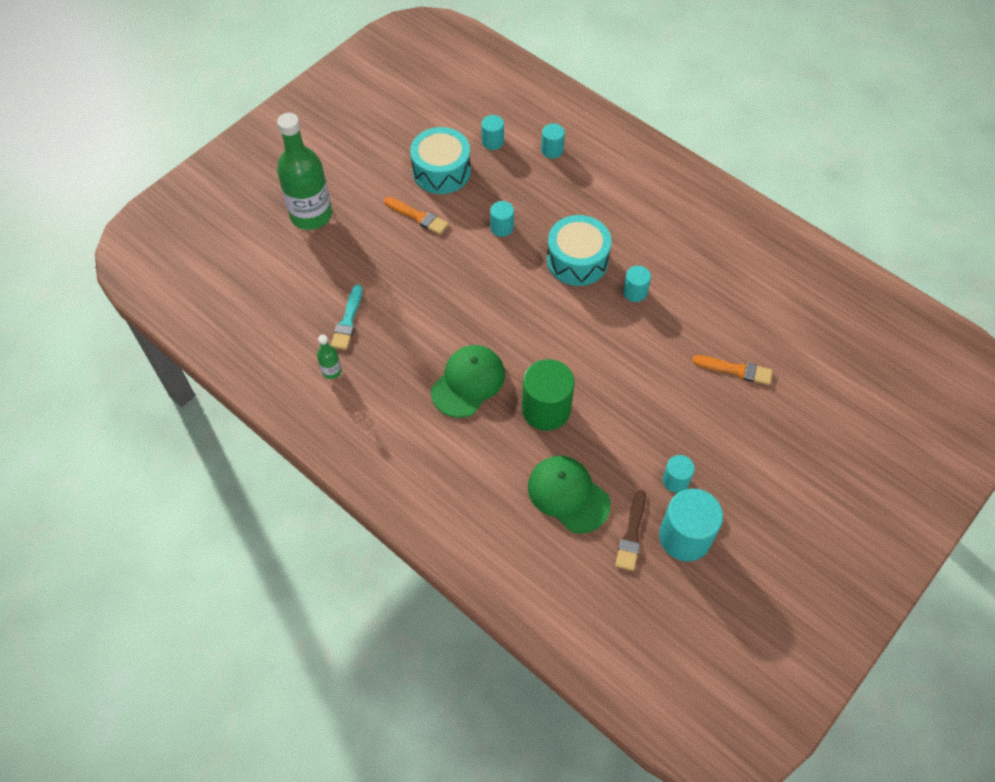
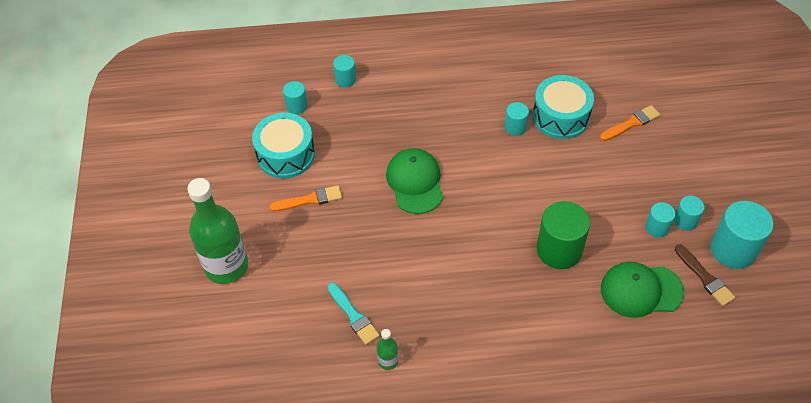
camera: 45 degrees left, 5 degrees down
(468, 382) = (489, 279): green cap -> green cap (415, 182)
(502, 228) = (378, 158): turquoise cylinder -> turquoise cylinder (657, 227)
(577, 260) = (454, 137): turquoise drum -> turquoise drum (560, 116)

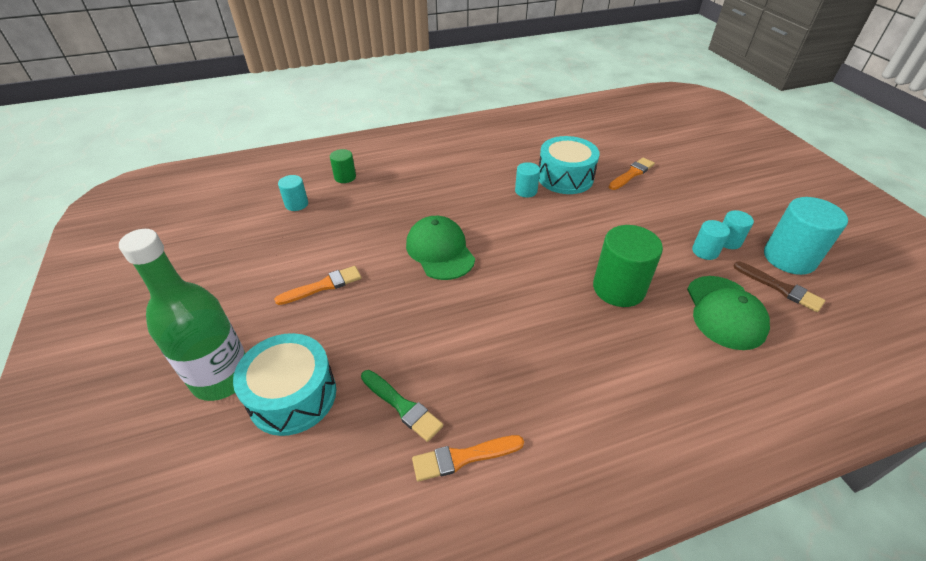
camera: 15 degrees left, 10 degrees down
(286, 155) = (289, 247): turquoise drum -> turquoise drum (293, 396)
(345, 80) = (345, 177): turquoise cylinder -> green cylinder
(353, 315) = (402, 406): turquoise brush -> green brush
(388, 361) = (463, 457): green bottle -> orange brush
(641, 290) = (725, 312): green cap -> green cap turned 75 degrees counterclockwise

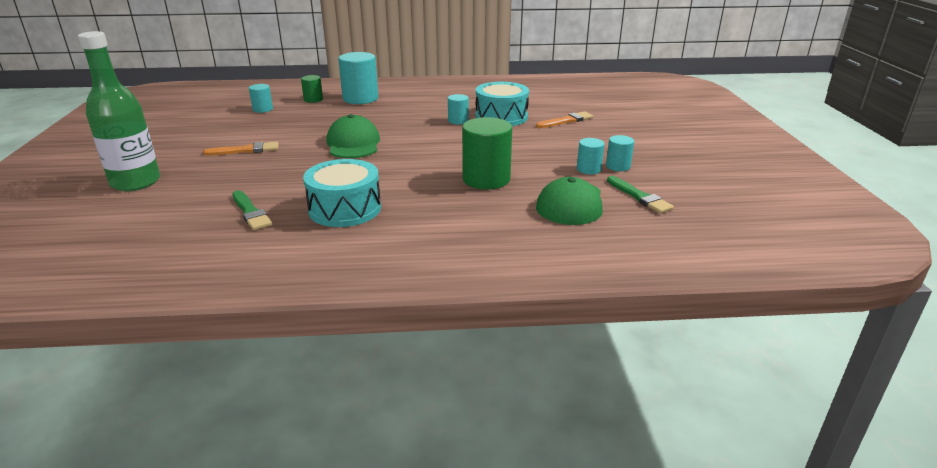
camera: 15 degrees right, 15 degrees down
(293, 396) = (176, 197): turquoise drum -> turquoise drum (345, 209)
(463, 457) = (273, 241): orange brush -> none
(780, 288) = (640, 197): brown brush -> green brush
(789, 258) = (668, 182): turquoise cylinder -> turquoise cylinder (360, 99)

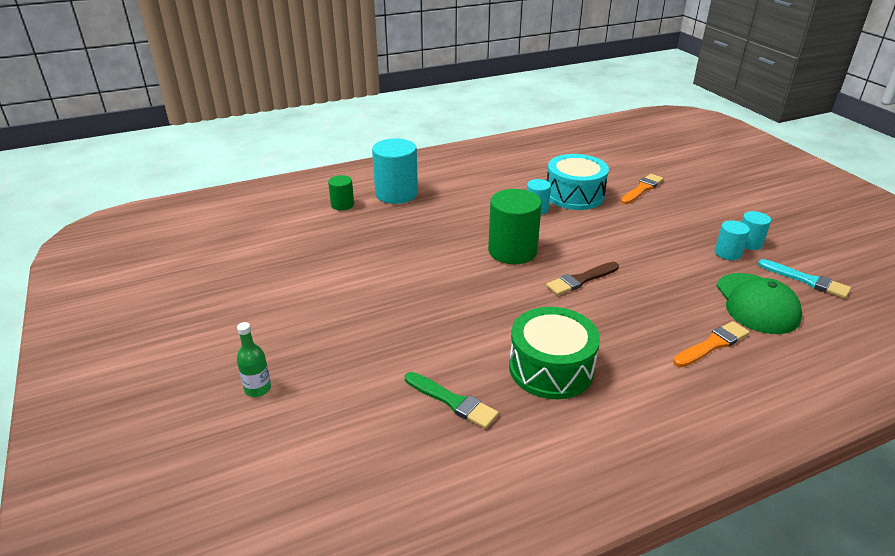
camera: 20 degrees left, 5 degrees up
(136, 182) = (258, 389): green bottle -> green bottle, size x0.43
(246, 150) = (344, 303): orange brush -> orange brush (712, 344)
(263, 109) = (296, 231): turquoise cylinder -> none
(345, 209) = (551, 368): turquoise drum -> green drum
(353, 144) = (459, 266): green cap -> none
(437, 165) = (581, 280): none -> brown brush
(486, 179) = (648, 289): green cylinder -> green cylinder (512, 251)
(640, 197) = (807, 280): green brush -> turquoise brush

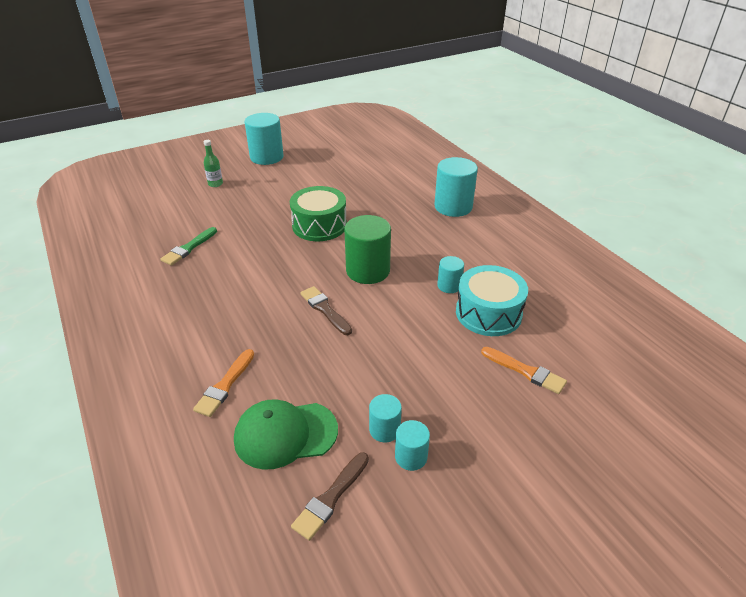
camera: 85 degrees right, 5 degrees up
(190, 333) = (266, 157): none -> turquoise cylinder
(342, 205) = (426, 185): green cylinder -> none
(551, 368) = (211, 289): green drum -> green drum (319, 225)
(712, 344) = (225, 385): orange brush -> orange brush turned 60 degrees clockwise
(807, 280) = (331, 498): turquoise brush -> brown brush

